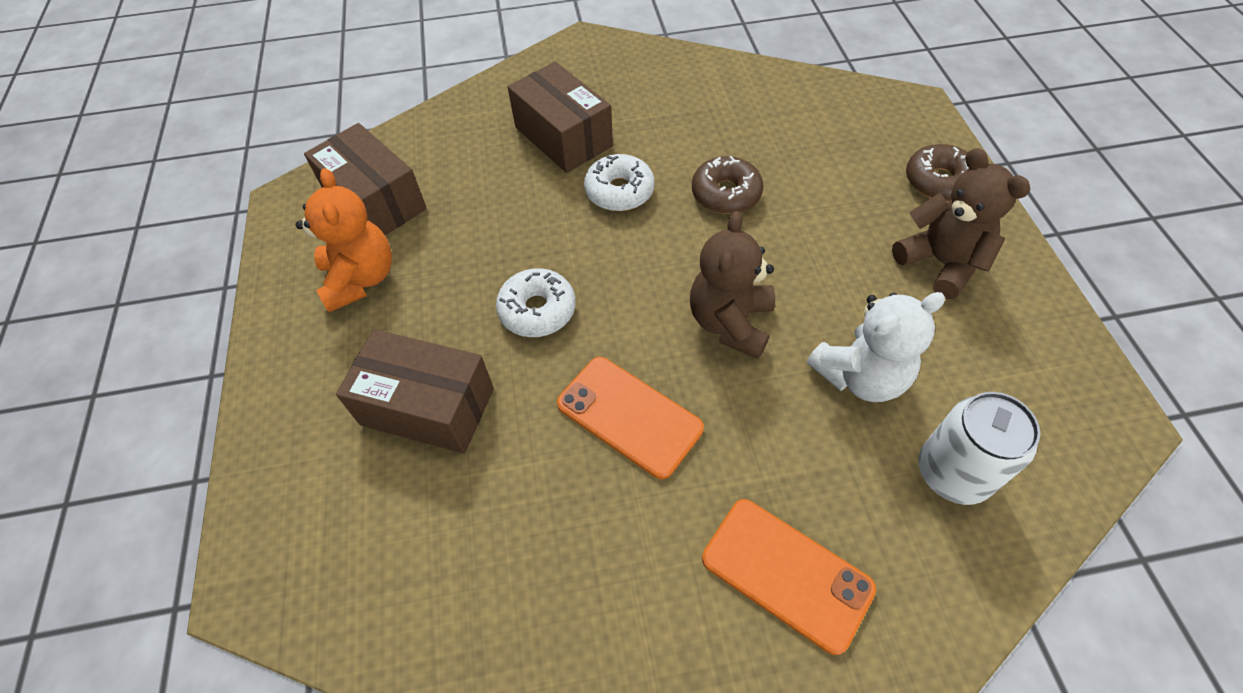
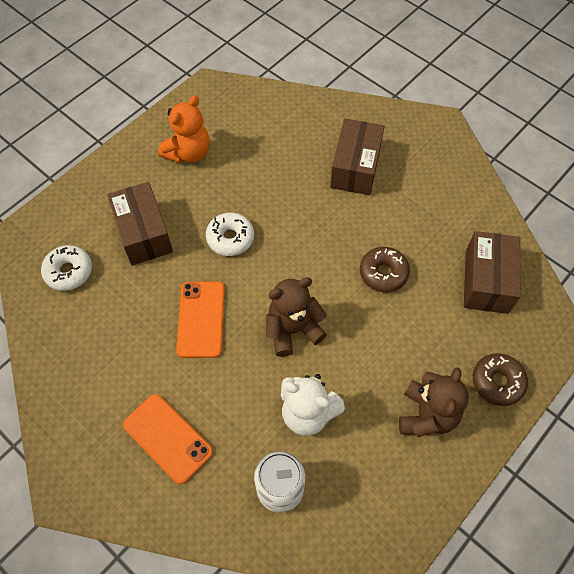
camera: 50 degrees right, 5 degrees up
(375, 201) = (238, 121): brown box -> brown box (486, 281)
(619, 191) = (339, 221): white donut -> white donut (69, 271)
(786, 573) = (167, 438): orange phone -> orange phone turned 45 degrees counterclockwise

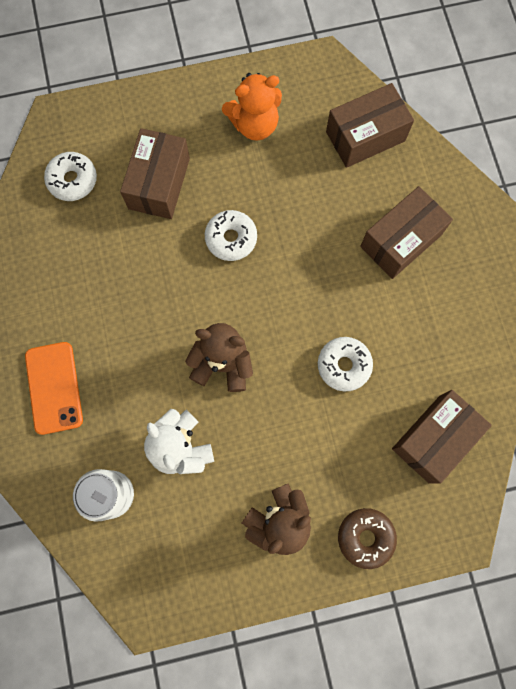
camera: 35 degrees right, 15 degrees up
(201, 319) = (152, 300): orange phone -> none
(276, 116) = (365, 136): none -> brown box
(383, 273) = (344, 365): brown donut -> white donut

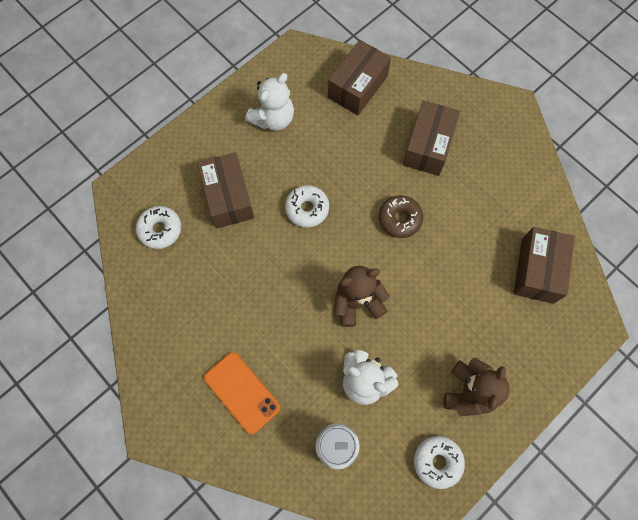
camera: 30 degrees left, 5 degrees down
(254, 124) = (273, 119): orange teddy bear -> white teddy bear
(344, 365) = (444, 254): white donut -> white donut (437, 461)
(365, 537) = (535, 367): brown donut -> brown donut (399, 219)

